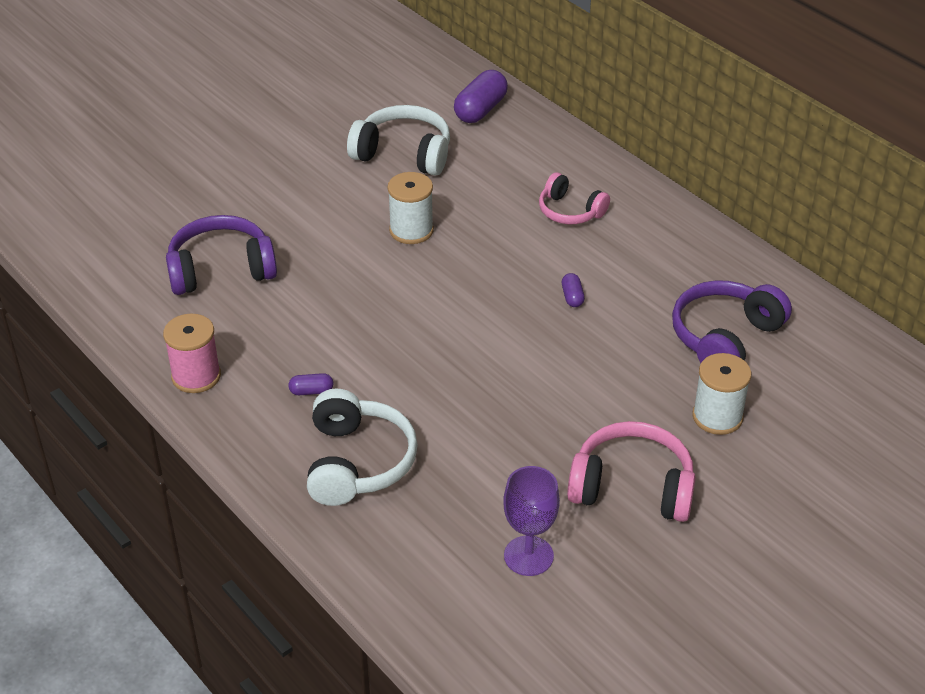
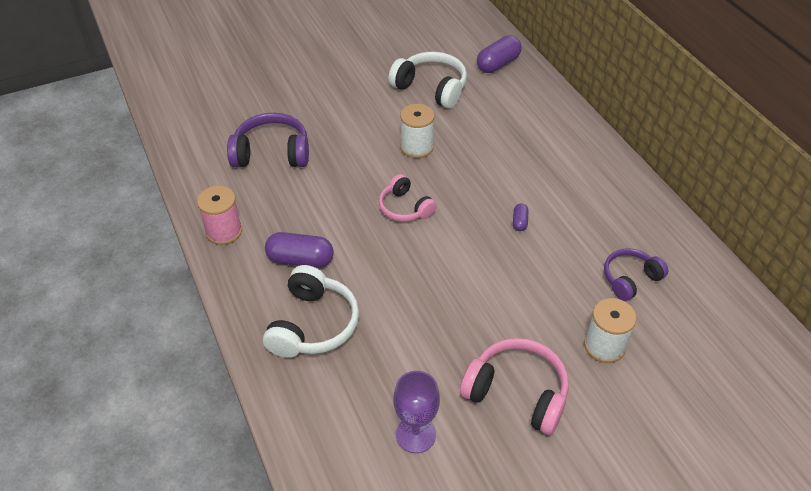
camera: 15 degrees right, 5 degrees up
(311, 391) = (300, 260): purple capsule -> purple capsule, size x2.02
(570, 211) = (539, 153): pink headphones -> pink headphones (405, 208)
(725, 337) = (630, 279): purple headphones -> purple headphones, size x0.64

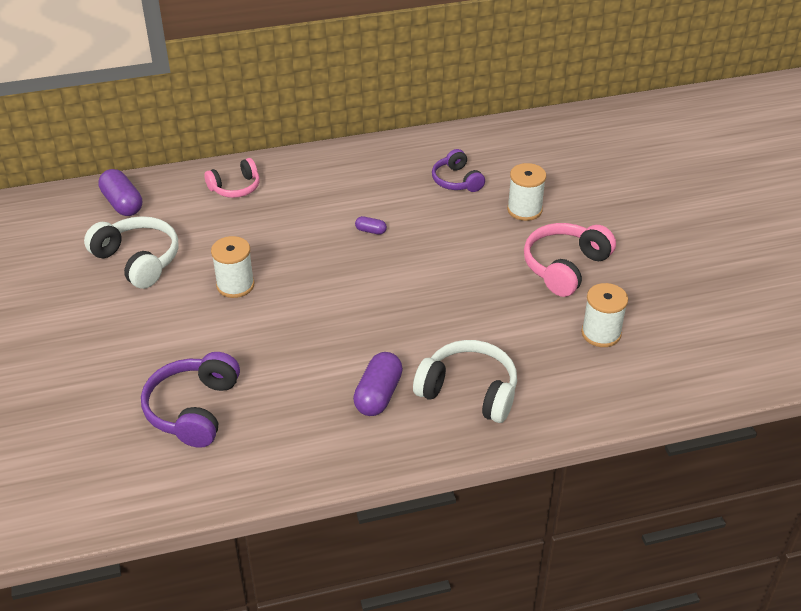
camera: 80 degrees left, 5 degrees down
(224, 231) = (315, 460): pink spool -> none
(405, 208) = (326, 306): pink headphones -> pink headphones (235, 187)
(416, 434) = (601, 333): purple goblet -> white spool
(431, 88) = (138, 260): white headphones -> white headphones turned 90 degrees clockwise

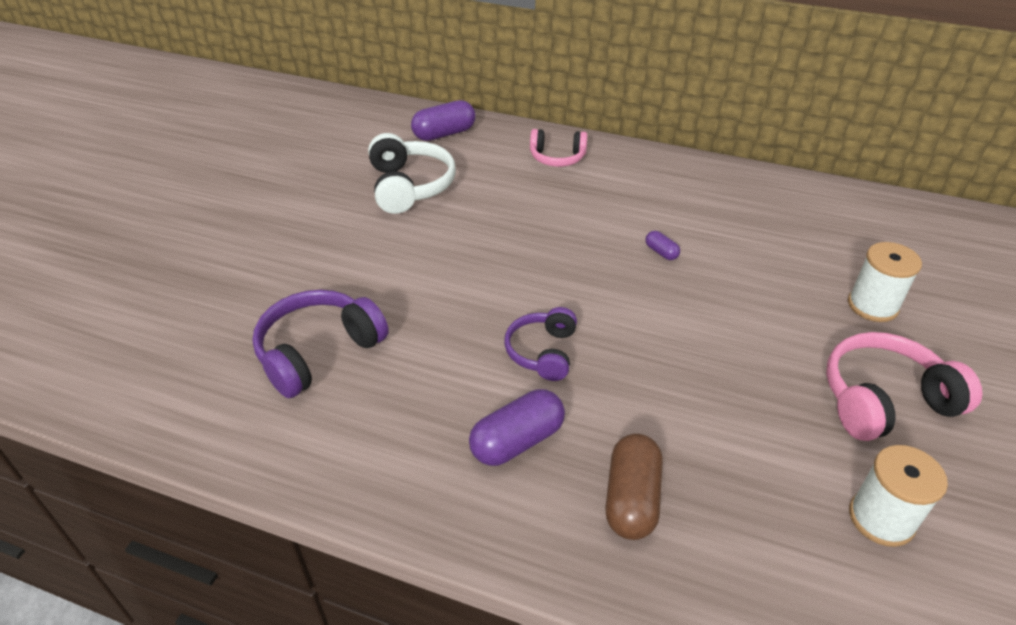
camera: 35 degrees right, 0 degrees up
(122, 203) = (444, 134): purple capsule -> purple capsule turned 60 degrees clockwise
(235, 285) = (474, 247): white spool -> none
(456, 181) = (805, 239): purple headphones -> purple headphones (542, 352)
(469, 391) = (631, 499): white headphones -> brown capsule

